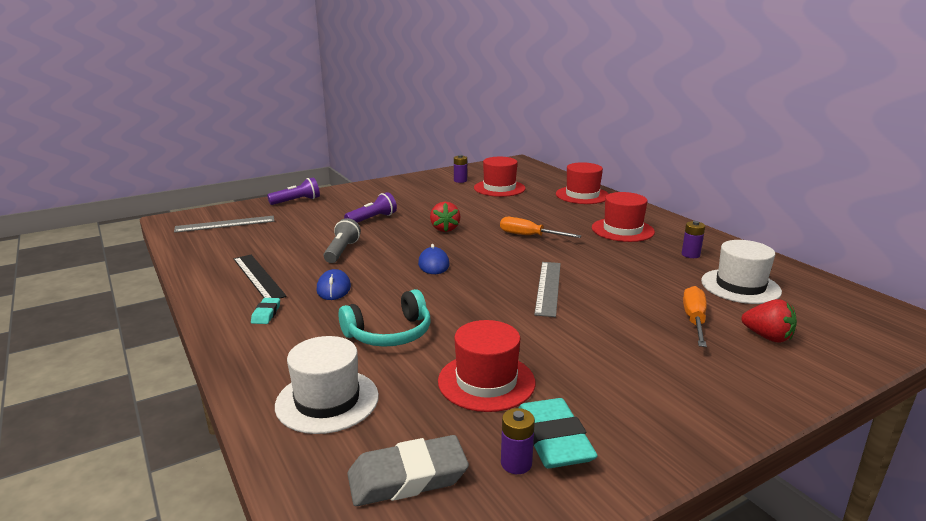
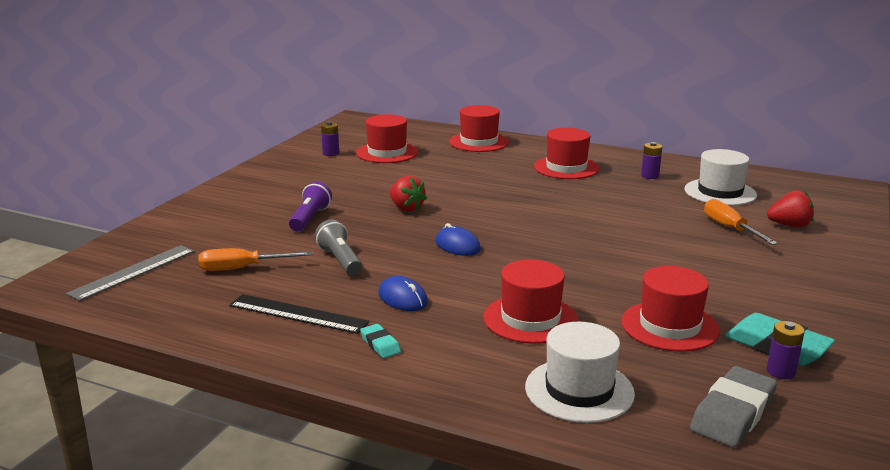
camera: 35 degrees left, 0 degrees up
(296, 201) = (175, 221): purple flashlight -> none
(389, 334) = (530, 319): turquoise headphones -> red hat
(529, 236) = (497, 194): orange screwdriver -> orange screwdriver (242, 268)
(548, 287) = (590, 236): grey ruler -> none

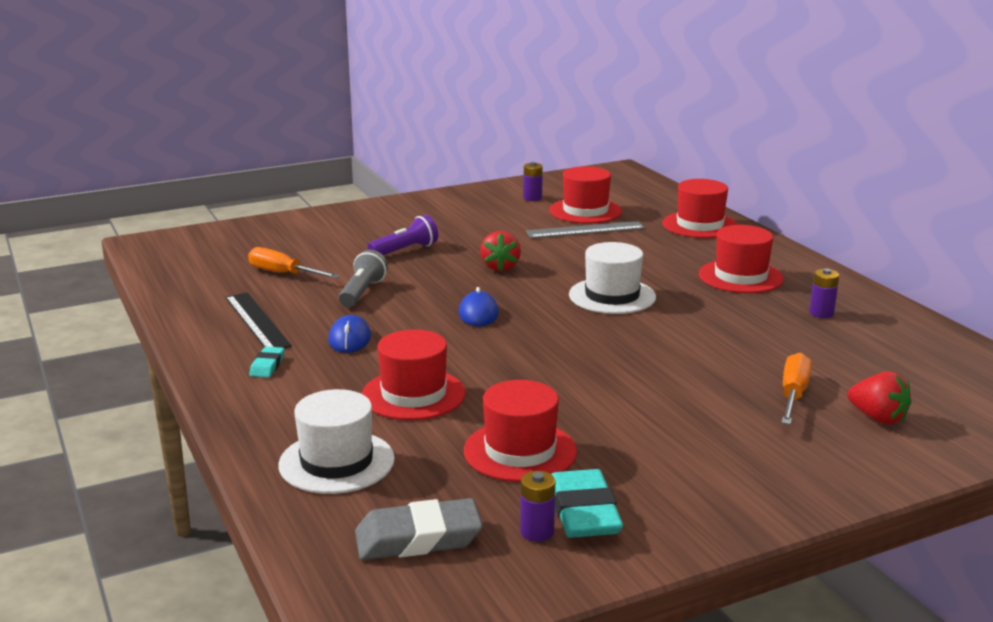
camera: 40 degrees right, 0 degrees up
(133, 272) = (212, 251): grey ruler -> grey ruler (585, 230)
(720, 192) = (871, 356): white hat -> white hat (612, 296)

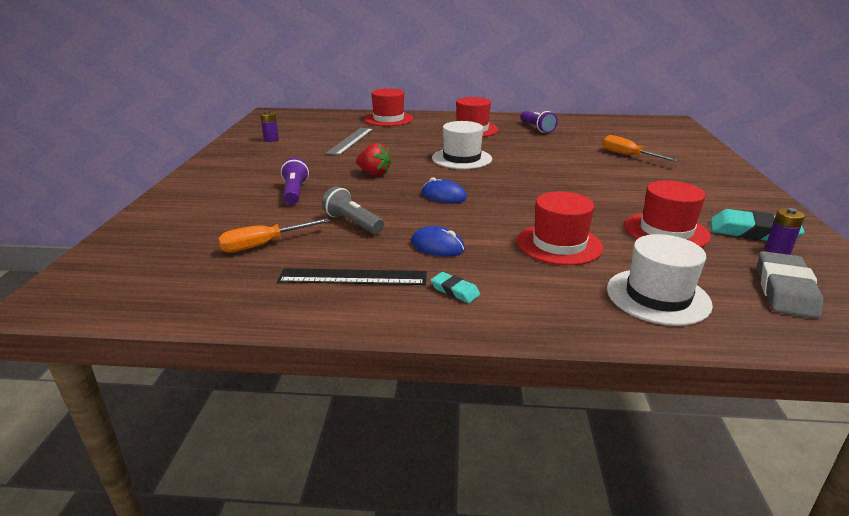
camera: 60 degrees left, 5 degrees up
(585, 211) = (320, 134): red hat -> none
(821, 313) = (537, 128): purple battery -> purple flashlight
(878, 418) = (663, 149): red strawberry -> none

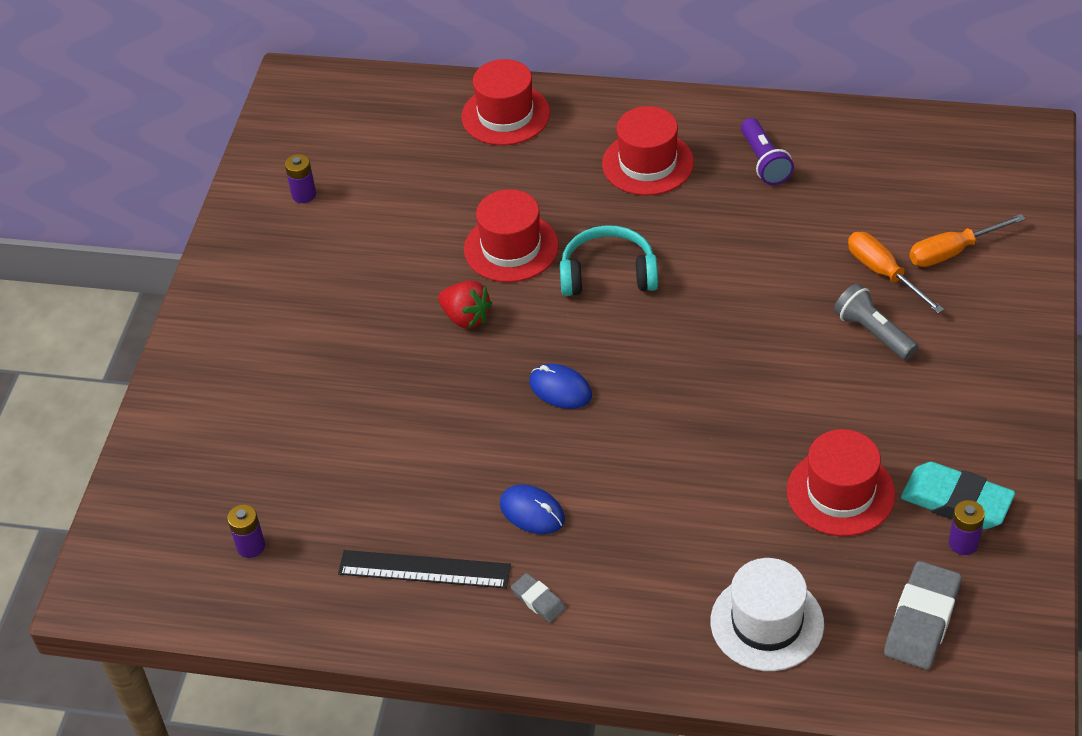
camera: 10 degrees right, 20 degrees up
(203, 270) = (251, 546): none -> purple battery
(263, 245) = (316, 499): orange screwdriver -> orange screwdriver (952, 252)
(294, 192) = (349, 370): purple flashlight -> none
(350, 141) = (434, 203): grey ruler -> none
(353, 223) = (428, 454): grey flashlight -> grey flashlight (873, 333)
(455, 291) = (538, 600): turquoise eraser -> grey eraser
(461, 158) = (608, 274): white hat -> turquoise headphones
(559, 244) = (687, 516): red hat -> red hat (511, 248)

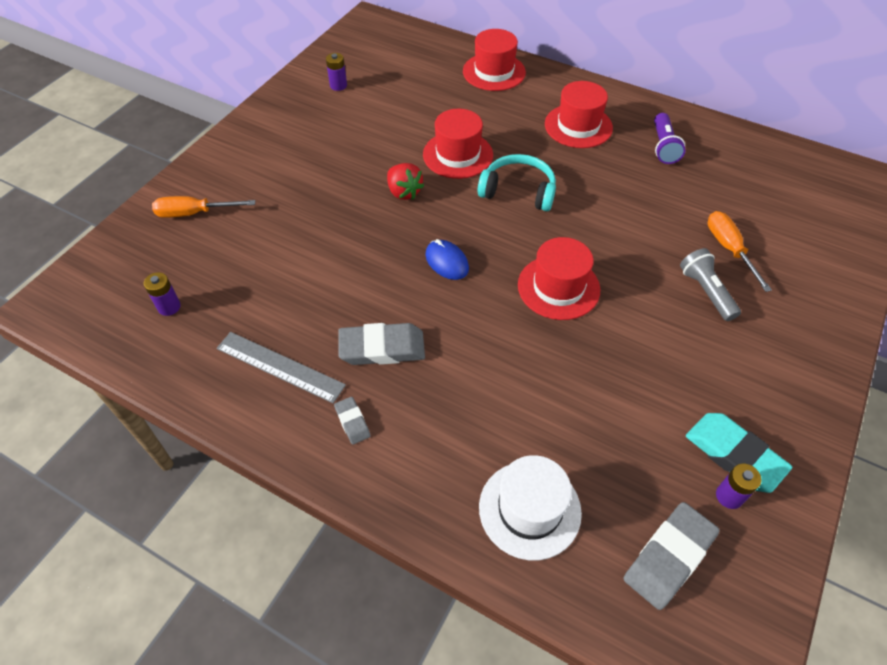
camera: 15 degrees right, 5 degrees up
(424, 569) = (280, 366): black ruler -> grey ruler
(532, 512) = (382, 348): blue mouse -> grey eraser
(840, 492) = (635, 414): red hat -> red hat (558, 287)
(952, 252) = (790, 249): orange screwdriver -> orange screwdriver (194, 213)

